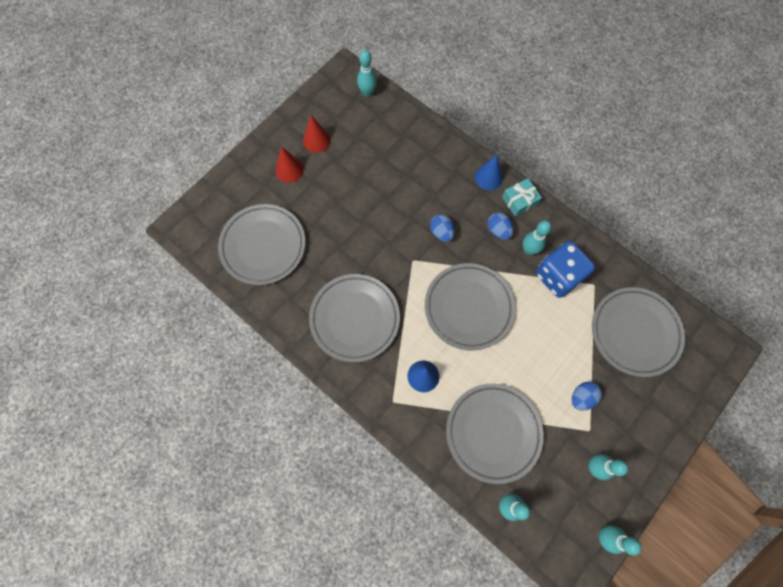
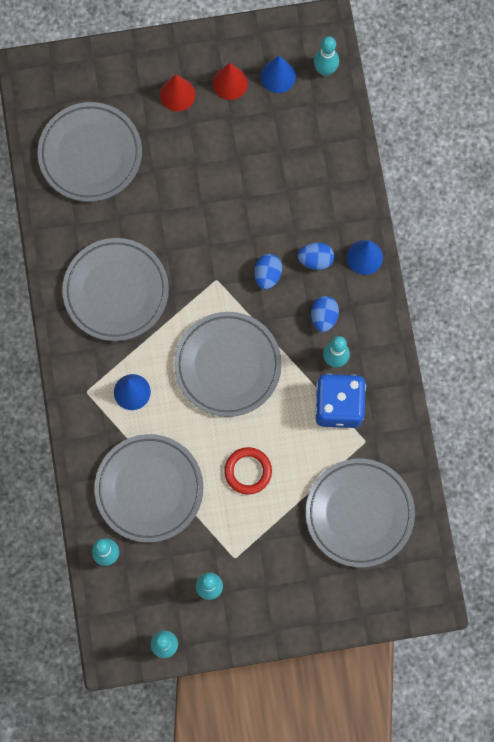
camera: 40 degrees right, 5 degrees up
(342, 116) = (278, 76): none -> blue cone
(519, 201) = (372, 305): turquoise gift -> none
(543, 365) = (248, 471): none -> red ring
(581, 397) = (255, 526): blue egg -> blue egg (315, 260)

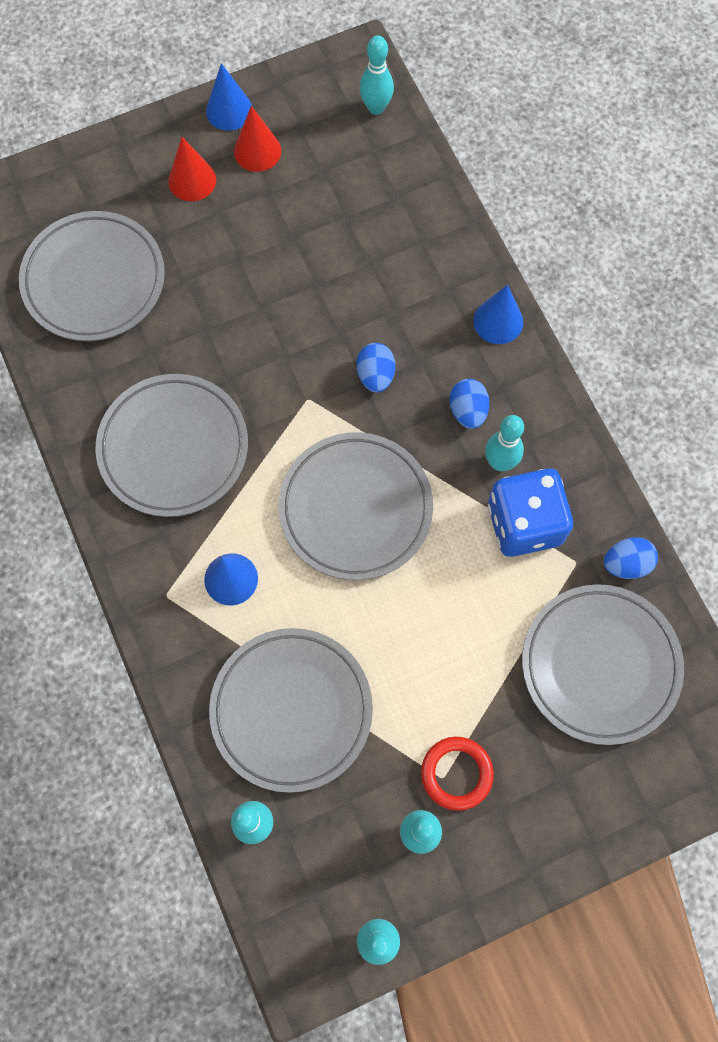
camera: 15 degrees left, 5 degrees down
(248, 471) = (425, 647): red ring -> red ring (456, 773)
(278, 76) = (317, 128): blue cone -> blue cone (229, 110)
(315, 260) = (434, 340): blue egg -> blue egg (626, 564)

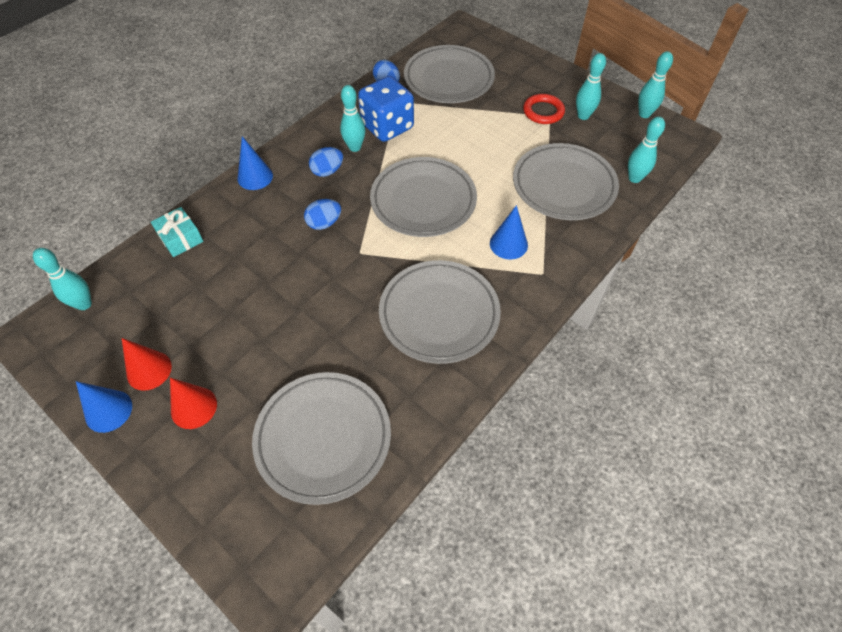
camera: 115 degrees left, 15 degrees down
(428, 215) = (180, 238): none -> turquoise gift

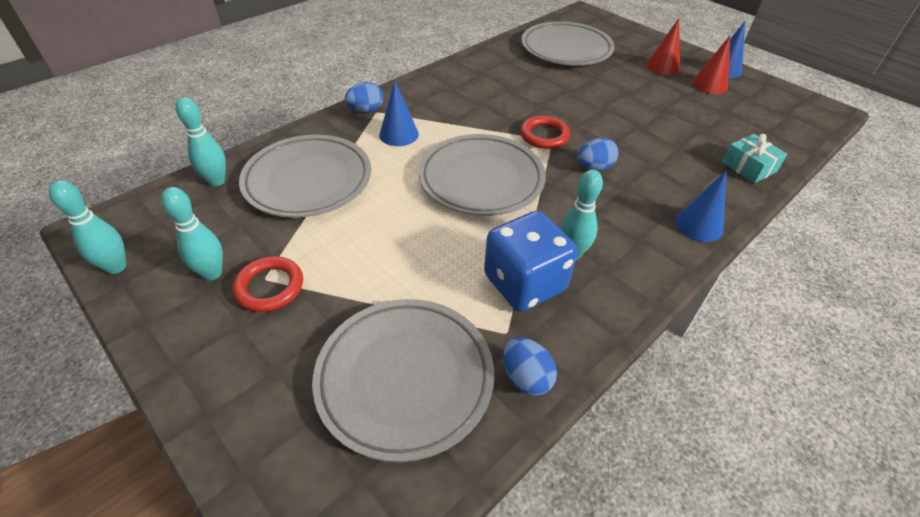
camera: 175 degrees left, 10 degrees down
(84, 304) = (802, 125): turquoise bowling pin -> none
(327, 171) = (604, 223): blue egg -> blue egg (366, 110)
(367, 257) = (544, 135): none -> red ring
(439, 314) = (478, 95): grey plate -> none

